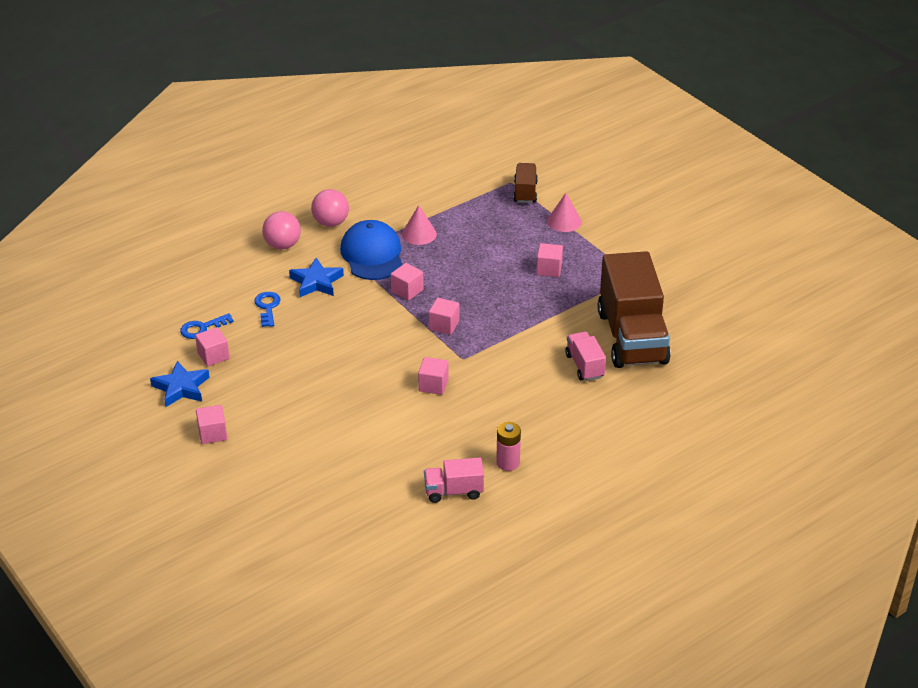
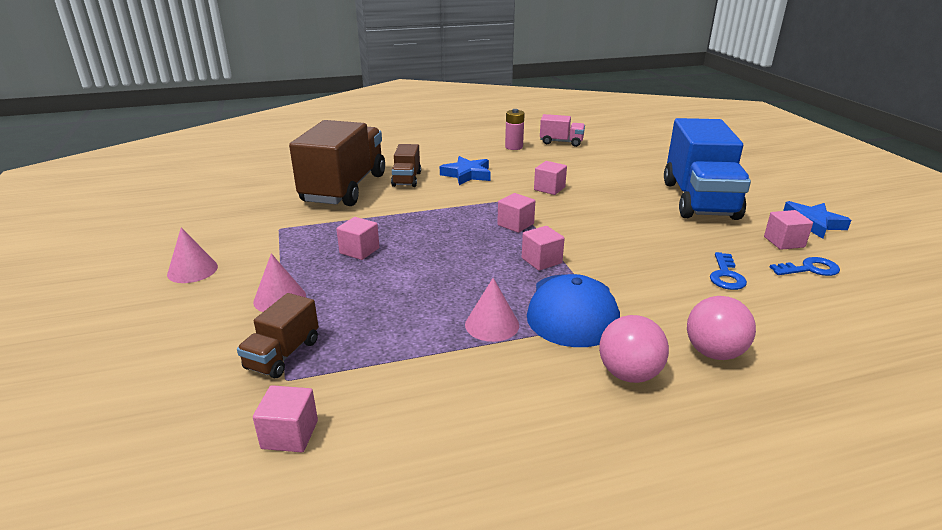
camera: 160 degrees left, 10 degrees down
(212, 433) = (763, 191): pink cube -> pink cube (290, 434)
(281, 401) = (699, 200): none -> blue truck
(316, 282) = (659, 291): blue star -> blue star (467, 175)
(584, 366) = (406, 179): pink truck -> brown truck
(647, 227) = (192, 270): none -> pink cone

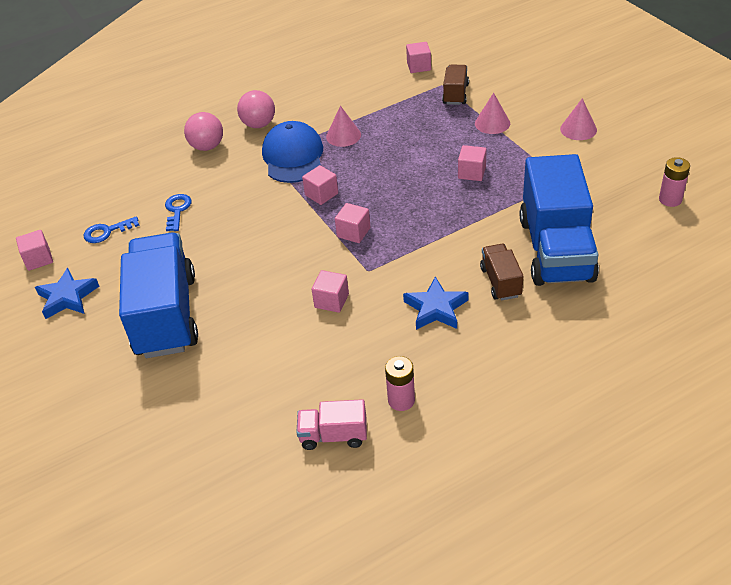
camera: 170 degrees right, 15 degrees up
(209, 200) = (670, 199): none -> pink battery
(344, 188) = (556, 249): brown truck -> blue truck
(784, 242) = (110, 262): pink cube -> pink cube (38, 259)

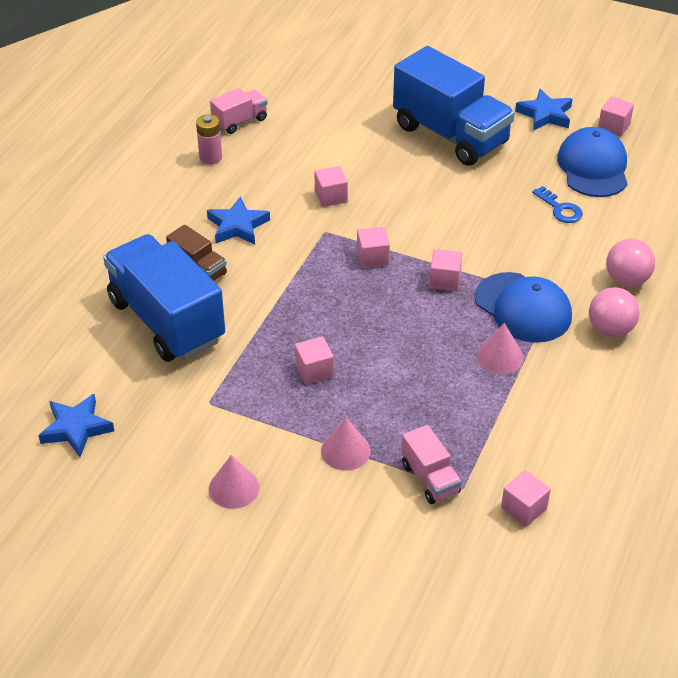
camera: 140 degrees right, 0 degrees up
(107, 232) = (593, 167): blue key -> blue cap
(455, 94) = (430, 479): brown truck -> pink truck
(670, 199) = (76, 428): pink battery -> blue star

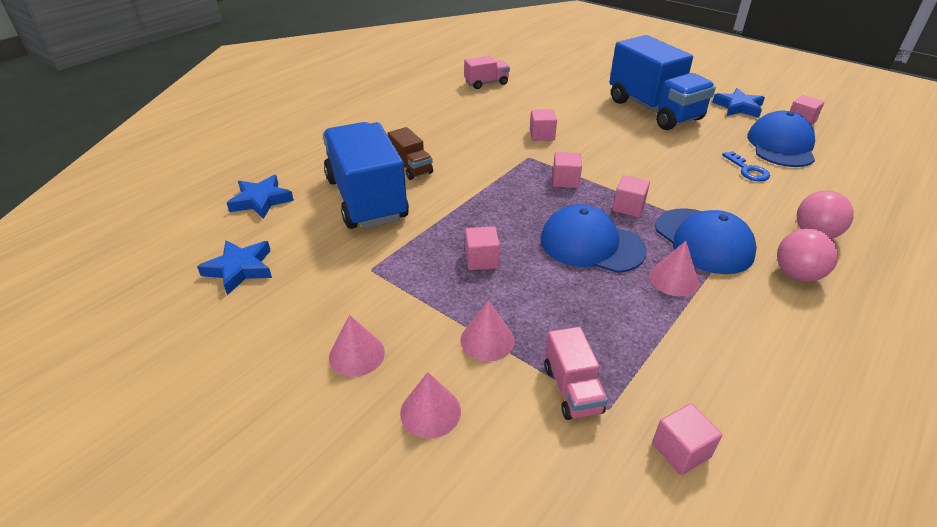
camera: 15 degrees right, 5 degrees down
(210, 157) = (455, 100): pink battery -> none
(238, 226) = (457, 143): blue star -> blue star (261, 200)
(318, 522) = (430, 411): none -> pink cone
(416, 333) = (591, 244): none -> blue cap

